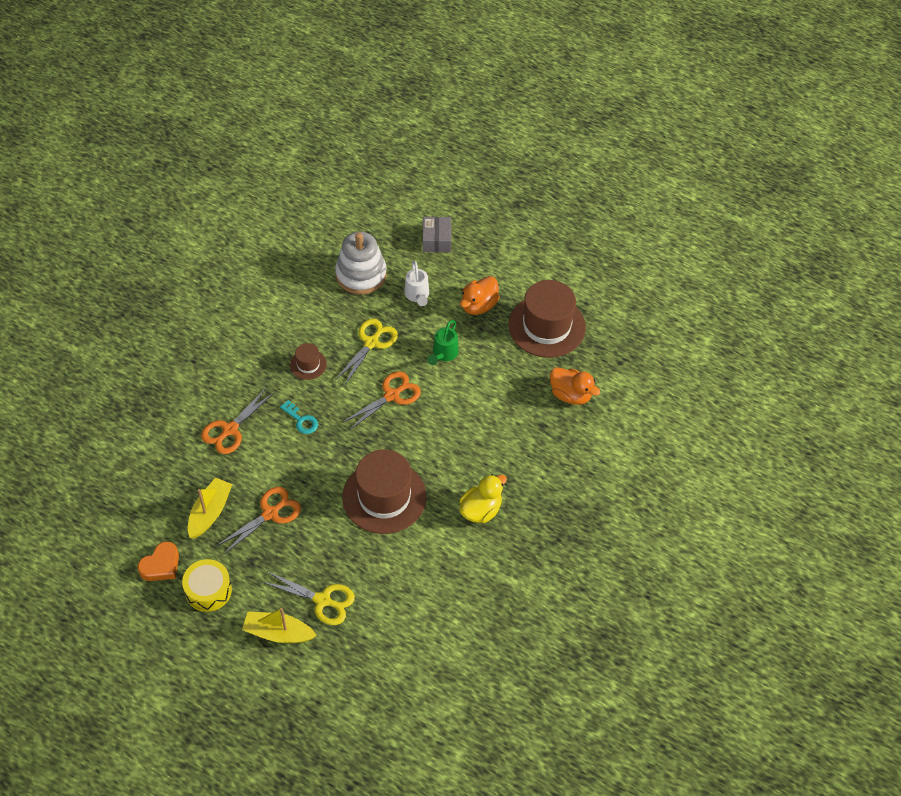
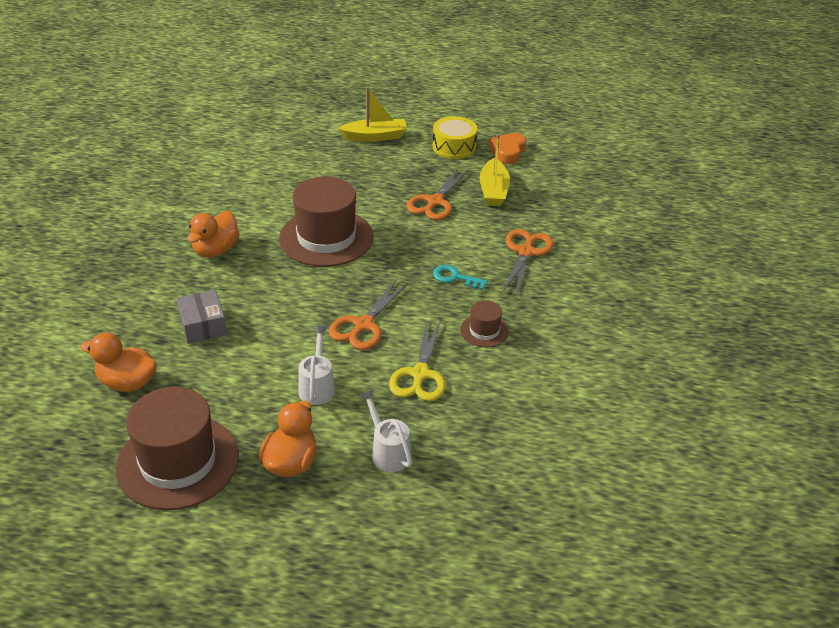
camera: 160 degrees right, 15 degrees down
(322, 600) = (348, 161): yellow scissors -> none
(361, 275) = (485, 457): white stacking toy -> none
(436, 240) = (398, 548): grey box -> grey box (203, 325)
(443, 354) = (317, 386): green watering can -> white watering can
(481, 510) = (216, 250): yellow duck -> orange duck

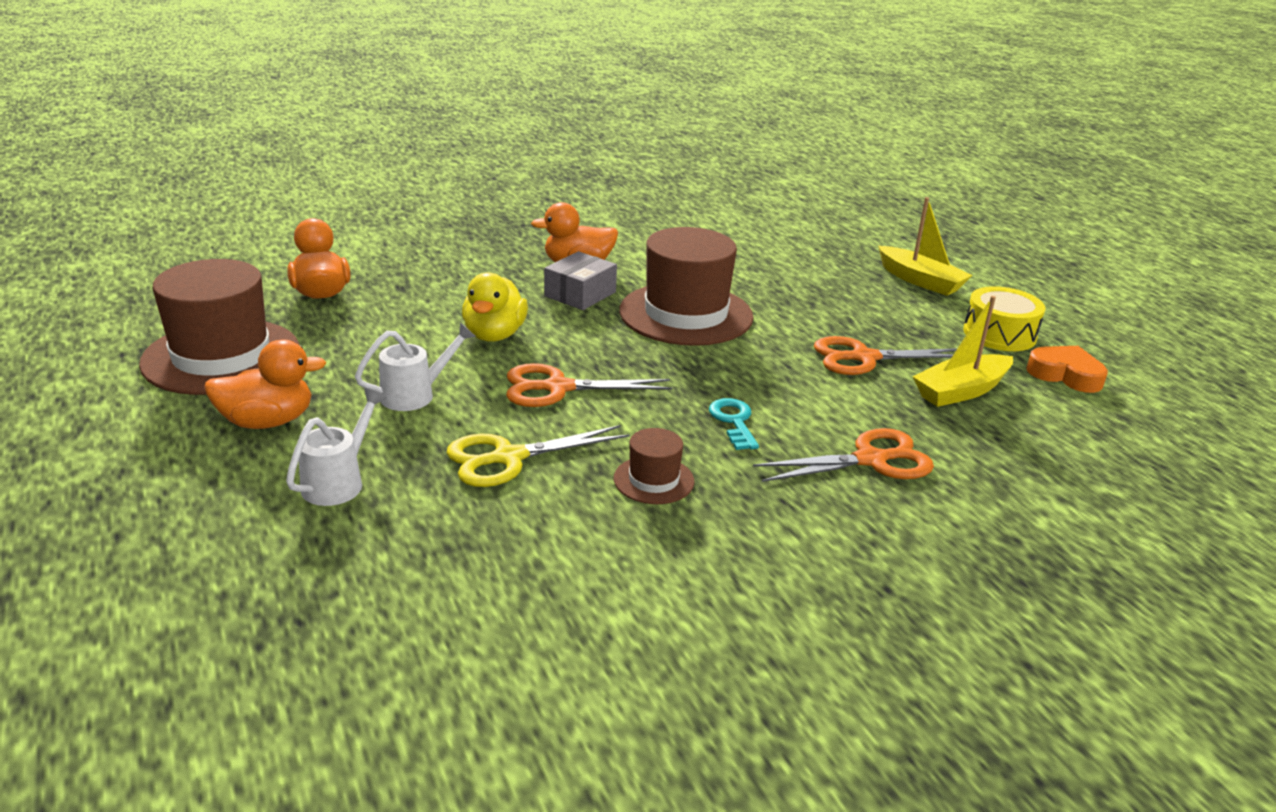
camera: 55 degrees right, 10 degrees down
(203, 325) = (448, 299): grey box -> grey box (580, 294)
(274, 324) = (494, 335): none -> yellow duck
(508, 152) = (1065, 375): orange heart -> orange heart turned 45 degrees clockwise

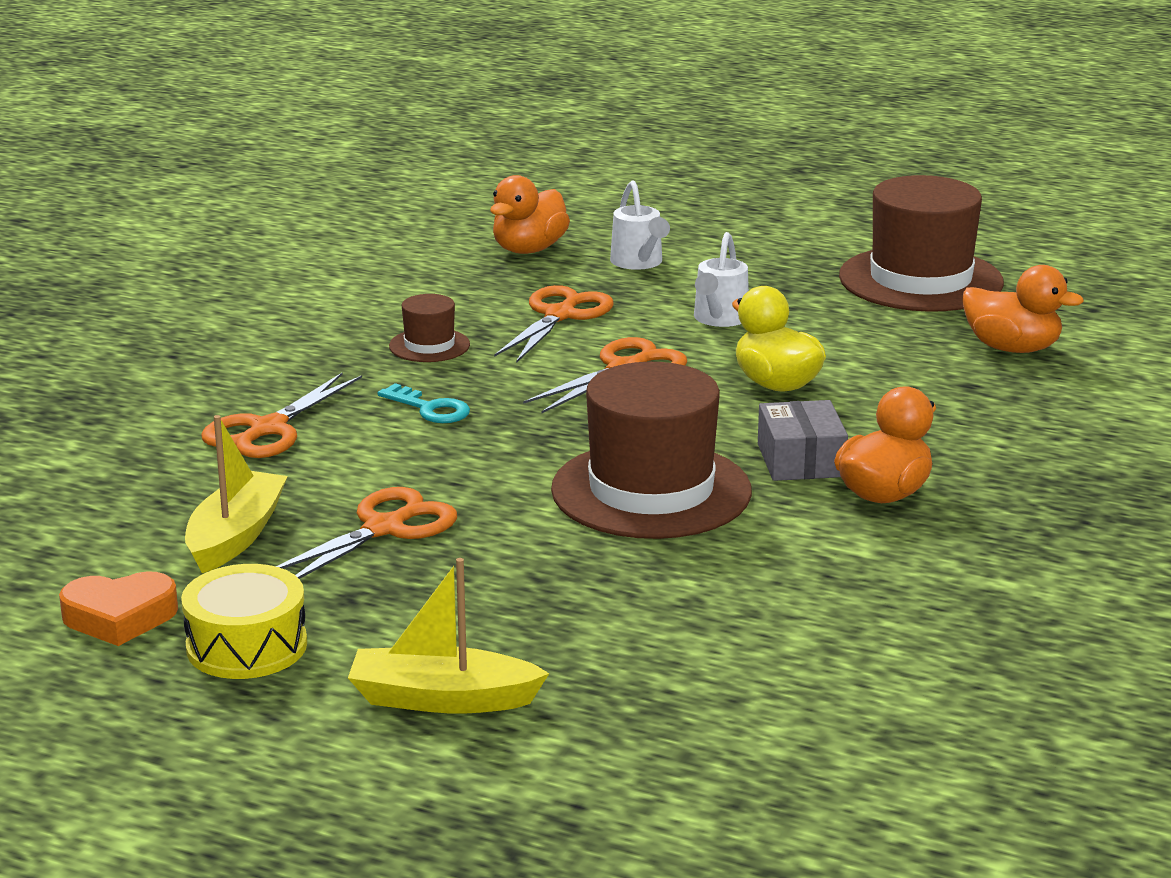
camera: 140 degrees right, 5 degrees down
(268, 421) = (770, 266): orange duck -> orange duck (529, 249)
(508, 458) = (560, 315): yellow scissors -> orange scissors

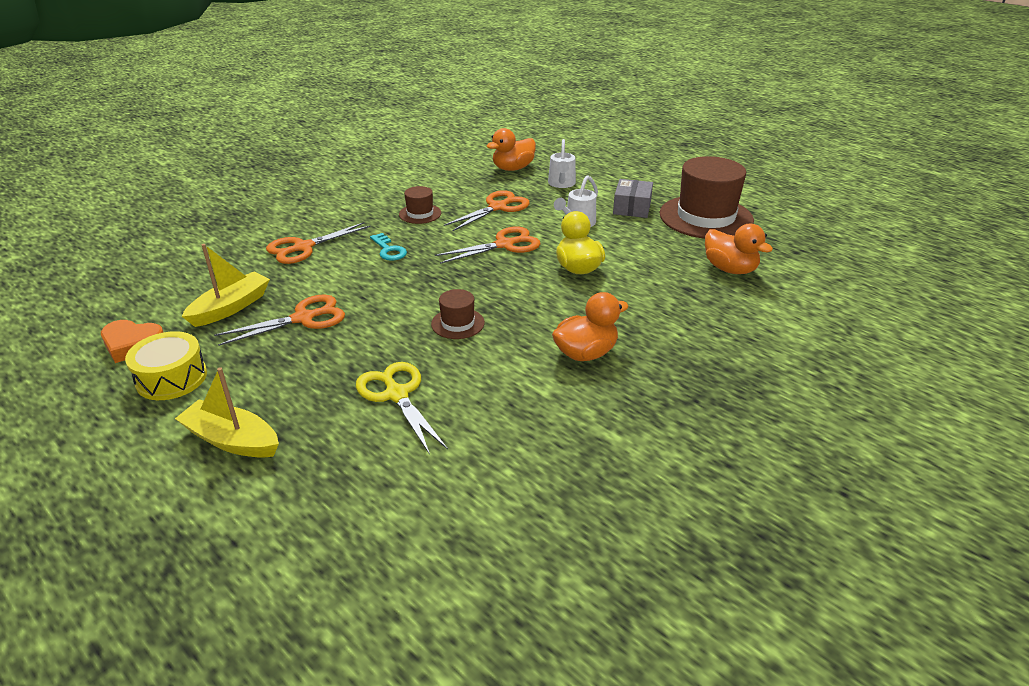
camera: 20 degrees right, 10 degrees up
(644, 596) = (397, 394): none -> yellow scissors
(651, 491) = (457, 323): brown hat -> brown hat, size x0.46
(801, 460) = (554, 320): grey box -> grey box (632, 208)

